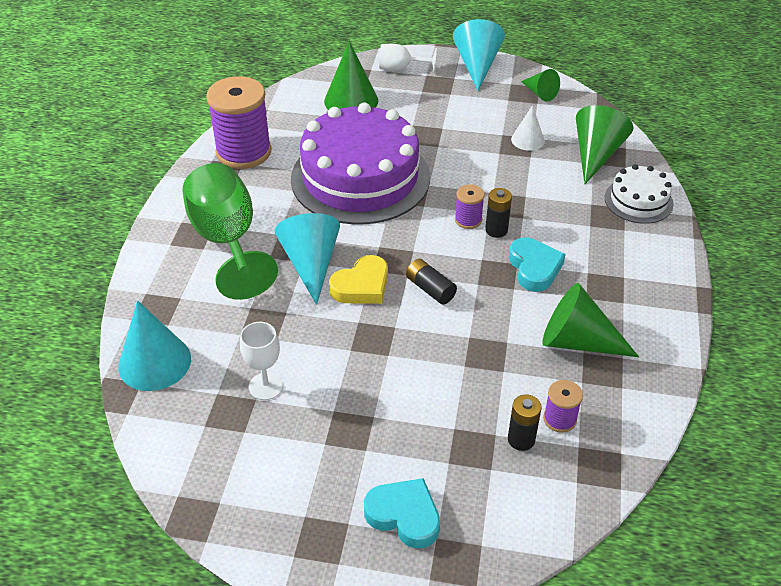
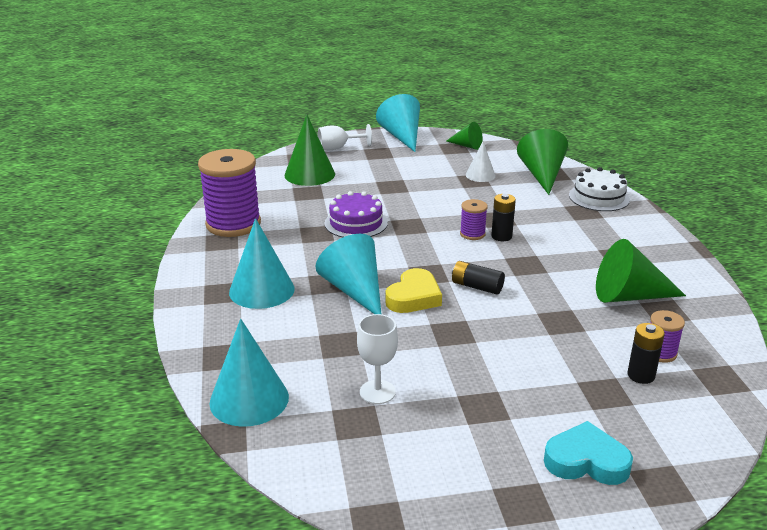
camera: 20 degrees left, 15 degrees down
(227, 241) = (262, 290): green goblet -> turquoise cone
(360, 178) = (356, 223): purple cake -> purple cake, size x0.48
(534, 268) = (553, 255): turquoise heart -> none

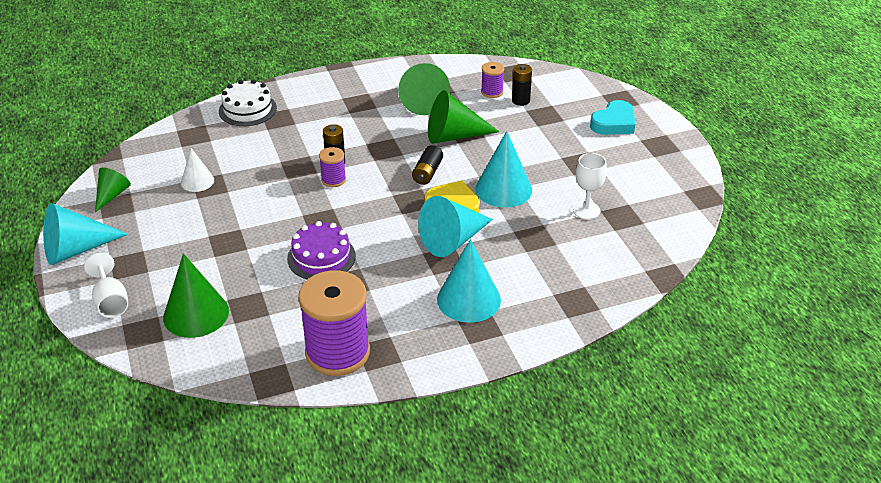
camera: 100 degrees left, 10 degrees up
(249, 399) = (623, 273): turquoise cone -> turquoise cone (503, 189)
(542, 175) = (197, 141): green cone -> green cone (454, 136)
(586, 461) = (614, 123): turquoise heart -> turquoise heart turned 135 degrees counterclockwise

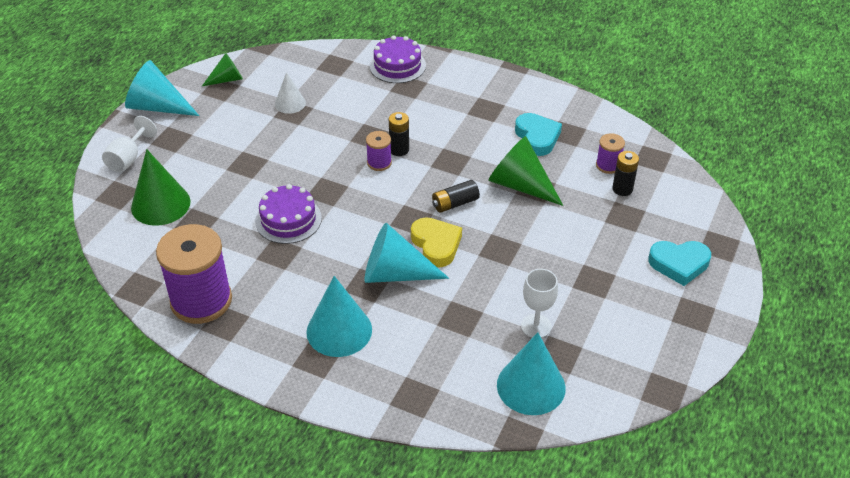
camera: 45 degrees right, 5 degrees up
(247, 109) = (397, 65): white cake -> purple cake
(421, 101) = (537, 137): green cone -> turquoise heart
(503, 189) = (494, 259): turquoise cone -> turquoise cone (531, 386)

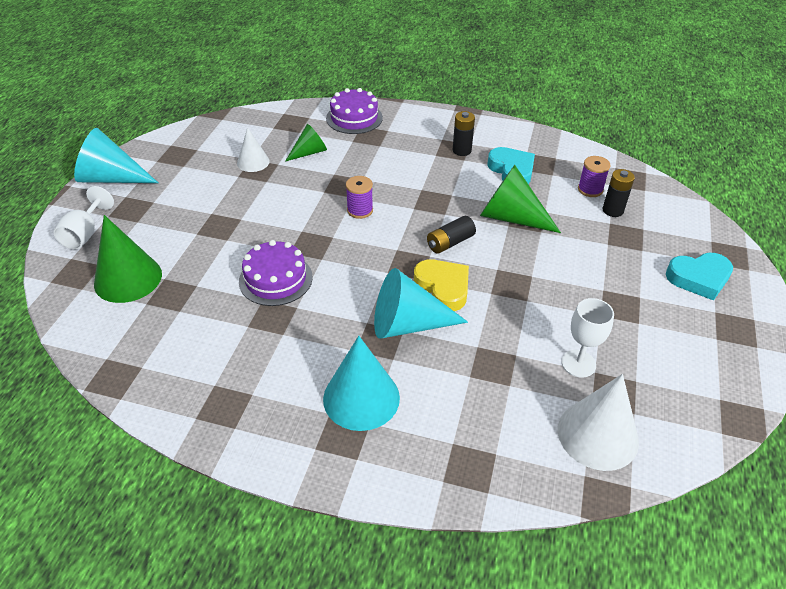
camera: 10 degrees left, 0 degrees up
(201, 301) = (191, 383): purple spool -> none
(227, 79) = (182, 146): green cone -> green cone (309, 152)
(399, 149) = (377, 195): black battery -> black battery (461, 150)
(531, 386) = (597, 435): turquoise cone -> white cone

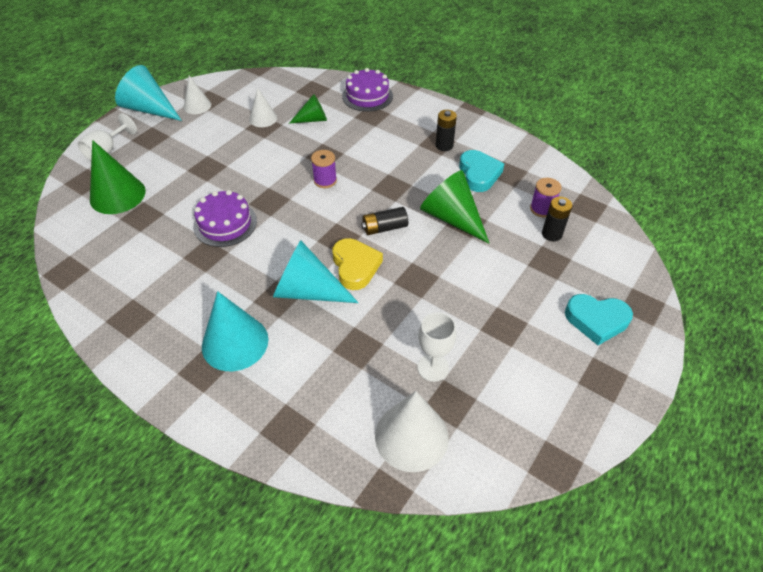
camera: 20 degrees right, 5 degrees up
(168, 164) = (197, 106): none -> white cone

